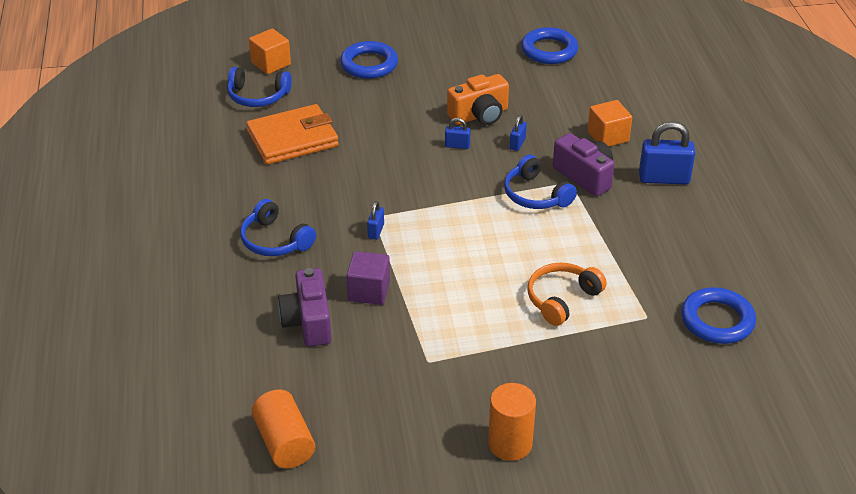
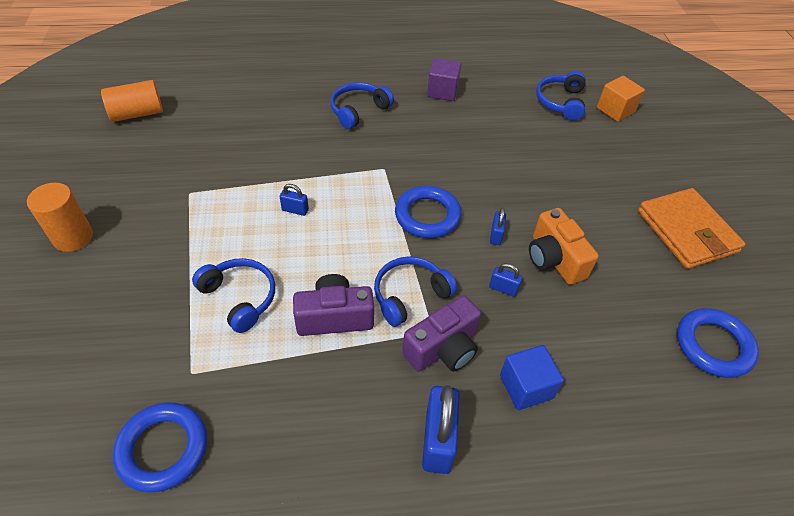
camera: 90 degrees right, 10 degrees up
(292, 139) = (498, 122): orange wallet -> orange wallet (686, 231)
(308, 322) = (257, 127): purple camera -> purple camera (334, 317)
(369, 64) = (632, 175): blue ring -> blue ring (427, 215)
(369, 291) = (285, 161): purple cube -> purple cube (442, 91)
(376, 231) = (363, 169): blue padlock -> blue padlock (295, 210)
(561, 299) = (240, 297): orange headphones -> blue headphones
(608, 136) = (526, 387): orange cube -> blue cube

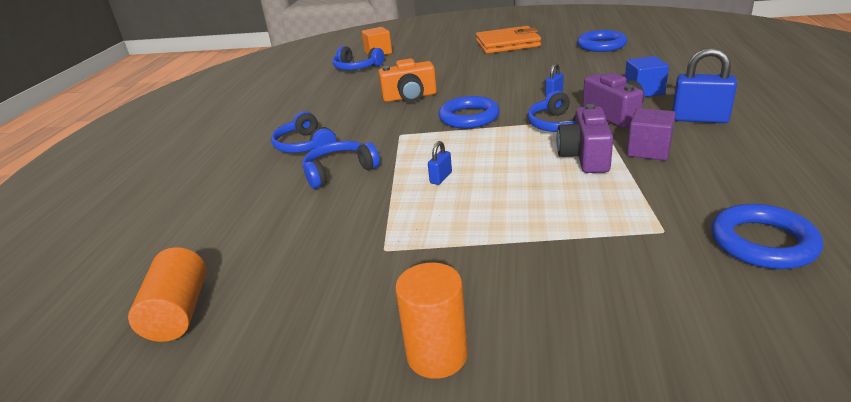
camera: 70 degrees left, 20 degrees down
(240, 297) = (560, 206): blue headphones -> blue headphones (339, 171)
(442, 91) = (307, 107): purple cube -> purple cube (648, 150)
(496, 235) = (498, 94): blue padlock -> none
(554, 259) = (526, 78): orange camera -> orange camera (410, 97)

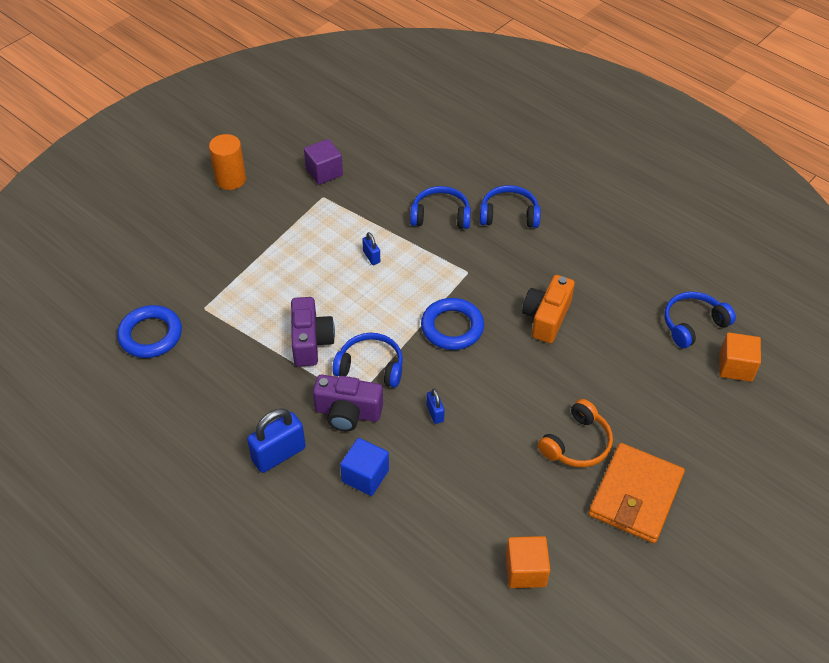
camera: 120 degrees right, 20 degrees up
(178, 312) = (355, 115): orange cylinder -> none
(339, 171) = (440, 215): blue headphones -> blue headphones turned 90 degrees counterclockwise
(499, 61) = (577, 444): none -> orange headphones
(585, 157) = (311, 342): purple camera -> purple camera turned 45 degrees clockwise
(601, 45) = (525, 570): blue ring -> orange cube
(648, 150) = (277, 380): purple cube -> purple cube (324, 172)

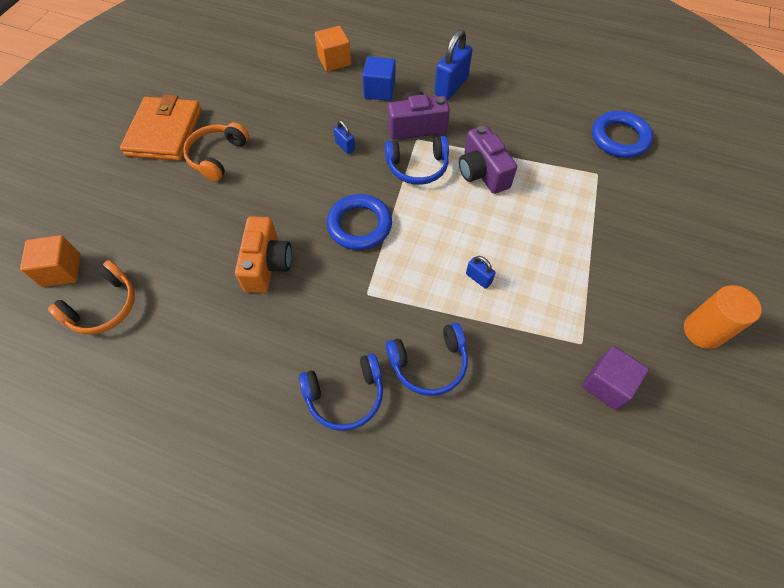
camera: 160 degrees right, 10 degrees up
(525, 570) = (243, 68): orange cube -> orange cube (334, 60)
(693, 324) = (104, 307): blue headphones -> orange headphones

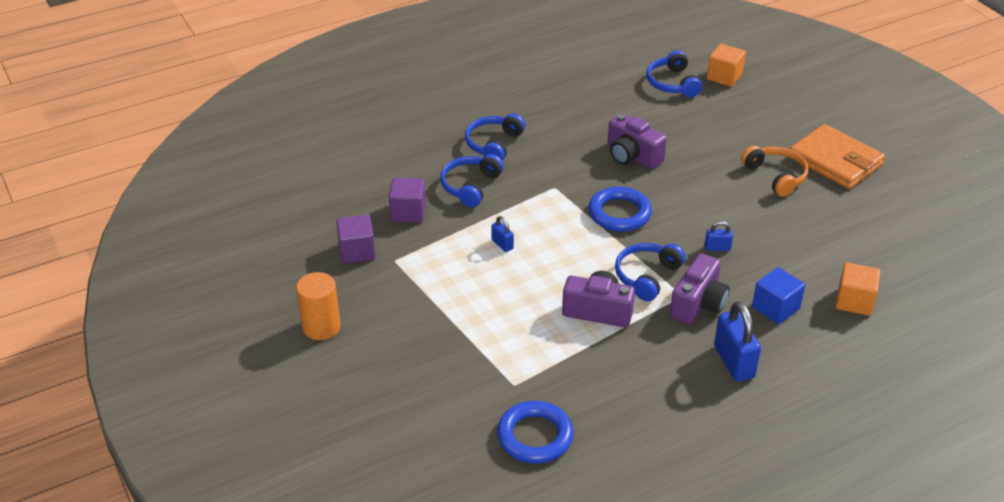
camera: 130 degrees right, 20 degrees down
(104, 307) = (672, 83): orange headphones -> blue headphones
(267, 265) = (632, 156): orange camera -> purple camera
(478, 278) = (502, 244): blue padlock -> blue padlock turned 60 degrees clockwise
(517, 387) = (408, 212): none -> purple cube

